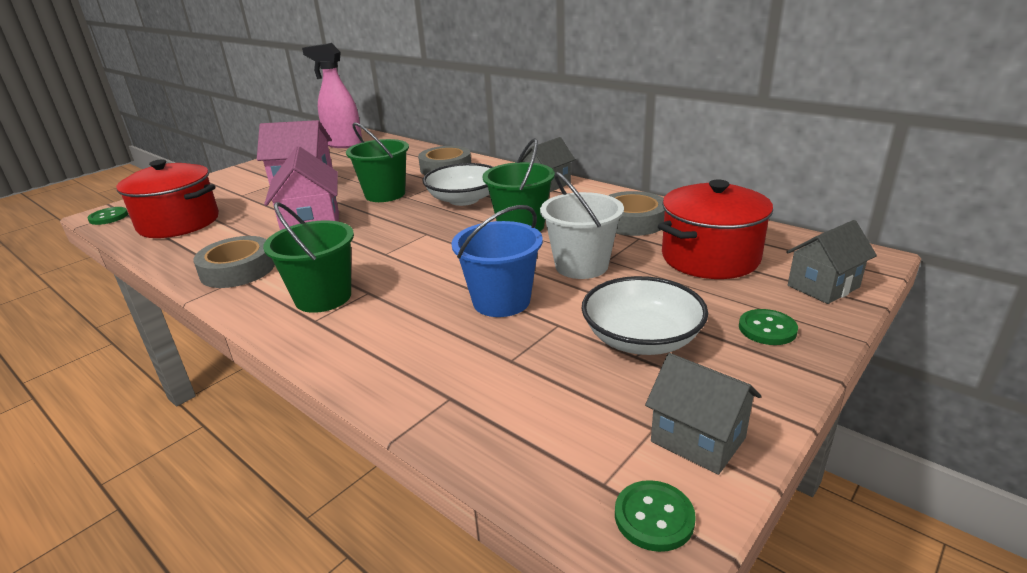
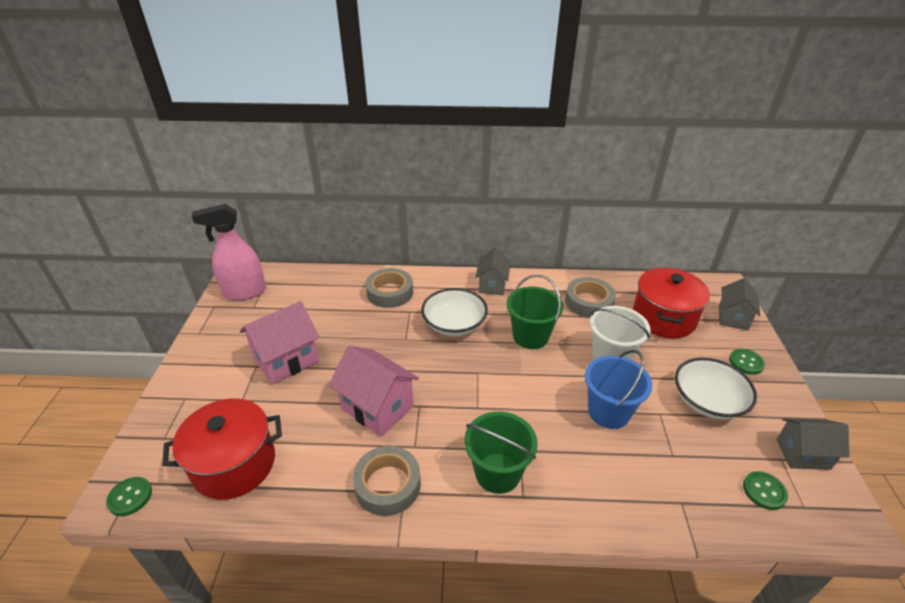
camera: 40 degrees left, 10 degrees up
(385, 194) = (383, 343): green bucket -> none
(654, 517) = (839, 510): green button -> green button (764, 491)

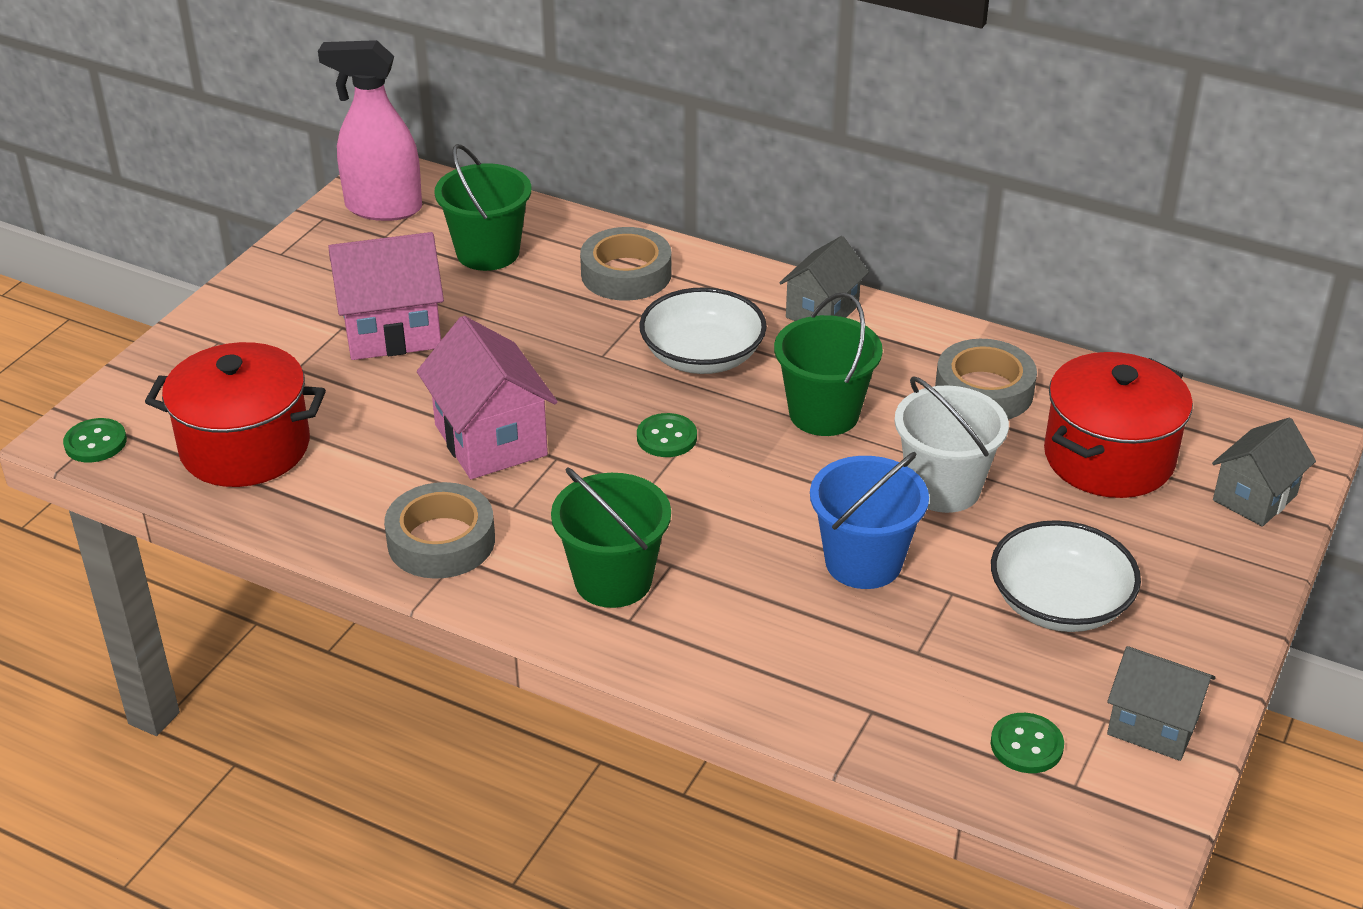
camera: 25 degrees right, 0 degrees up
(313, 301) = (488, 252): none -> green bucket
(746, 362) = (1198, 573): green button -> green button (666, 437)

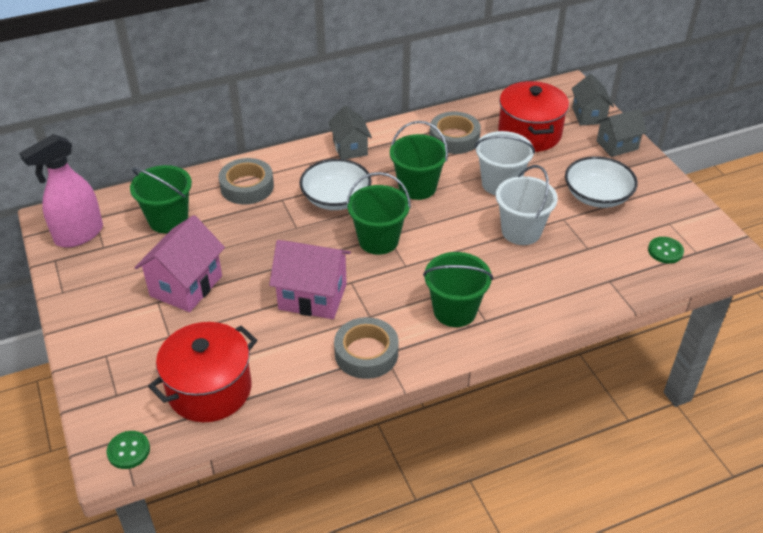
camera: 50 degrees left, 5 degrees up
(666, 437) = (378, 240): green button -> green bucket
(863, 562) = (521, 231): blue bucket -> white bucket
(1153, 726) = (683, 214): grey house -> grey house (617, 145)

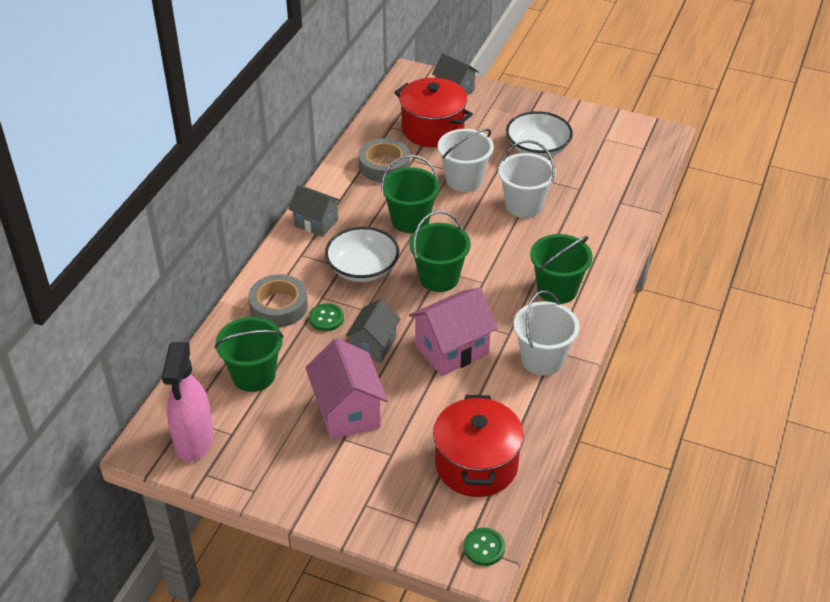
camera: 45 degrees left, 0 degrees up
(366, 353) = (542, 359): grey tape -> white bucket
(617, 145) = (502, 102): grey house -> grey house (374, 345)
(665, 251) = (626, 160): green button -> green button (326, 318)

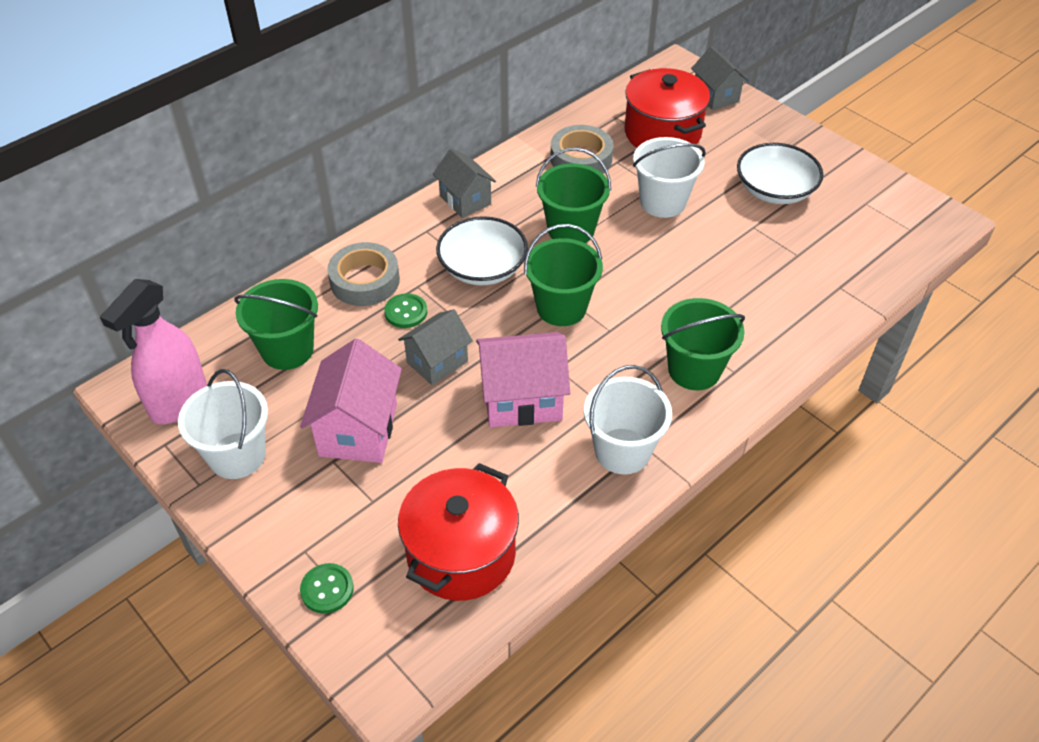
camera: 25 degrees right, 5 degrees up
(484, 547) = (403, 665): green button -> green button (327, 589)
(524, 205) = (716, 254): white bucket -> white bucket (237, 455)

